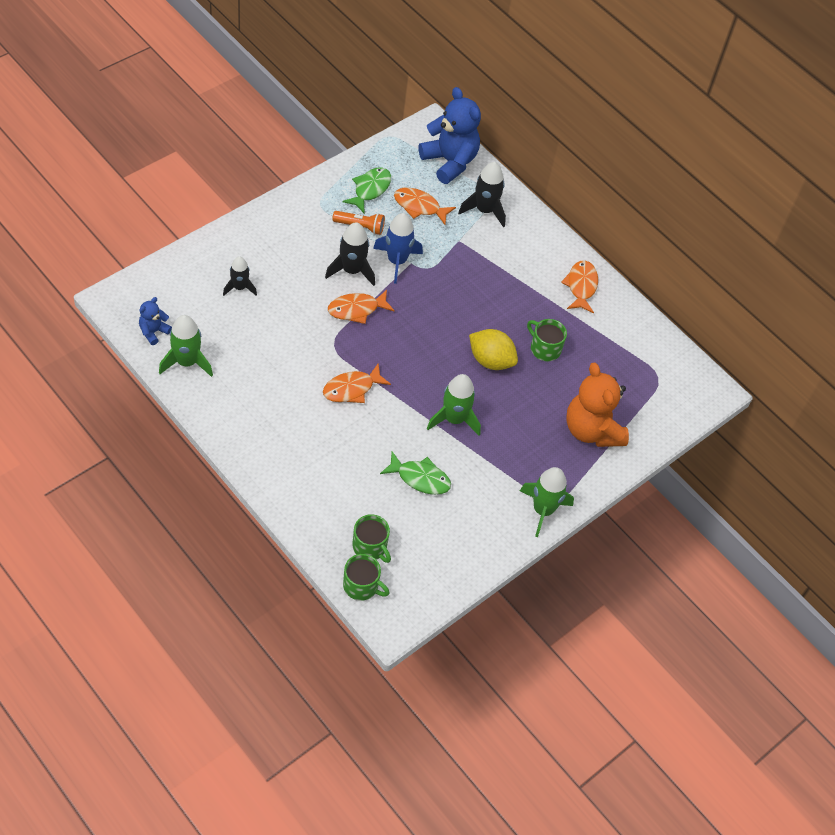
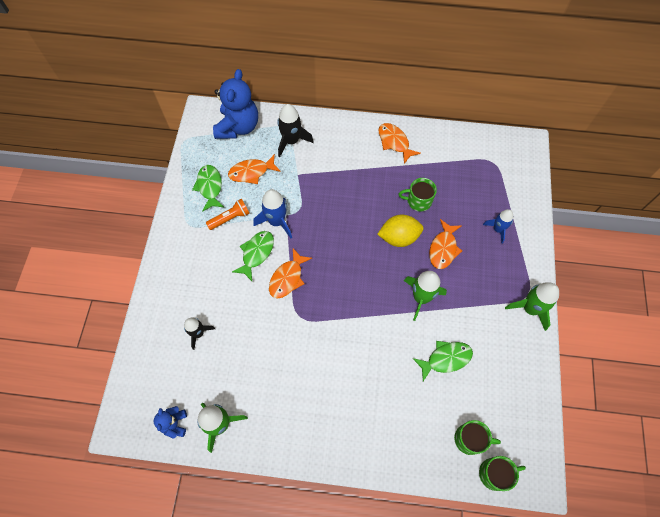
camera: 35 degrees left, 10 degrees up
(352, 270) = (256, 253): black rocket -> green fish
(352, 389) = (342, 337): orange fish -> orange fish (443, 248)
(449, 162) = (238, 127): blue teddy bear -> blue teddy bear turned 90 degrees clockwise
(592, 430) = (497, 229): orange teddy bear -> blue rocket

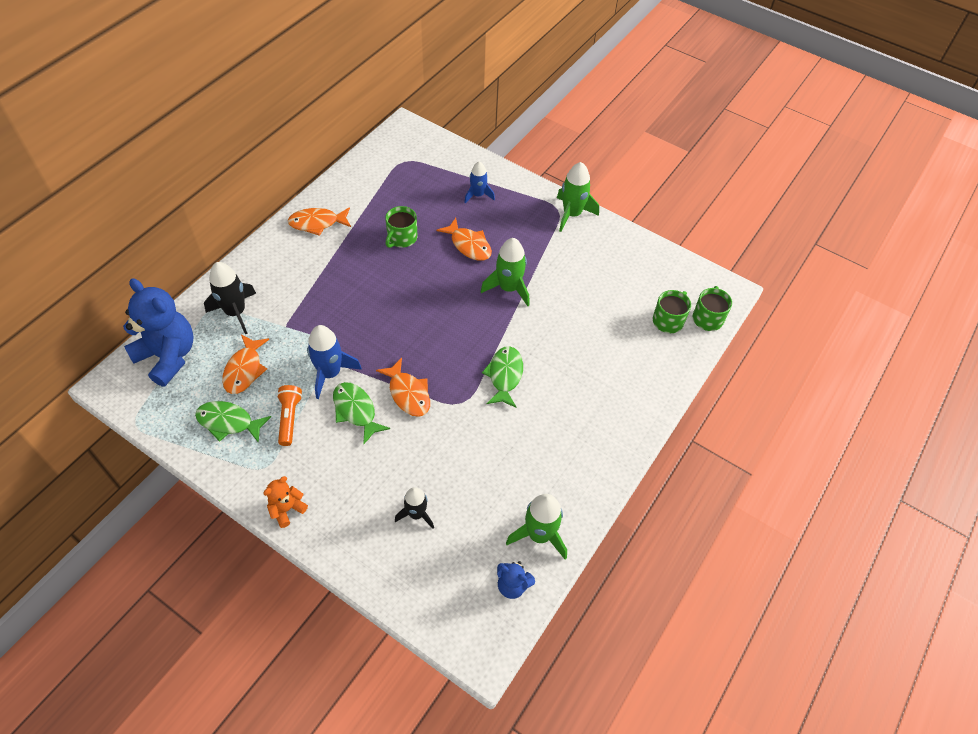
camera: 65 degrees left, 10 degrees down
(166, 254) = (287, 509): none -> orange teddy bear
(399, 237) = (431, 274): yellow lemon -> none
(445, 359) = (582, 300): green fish -> green fish (504, 376)

